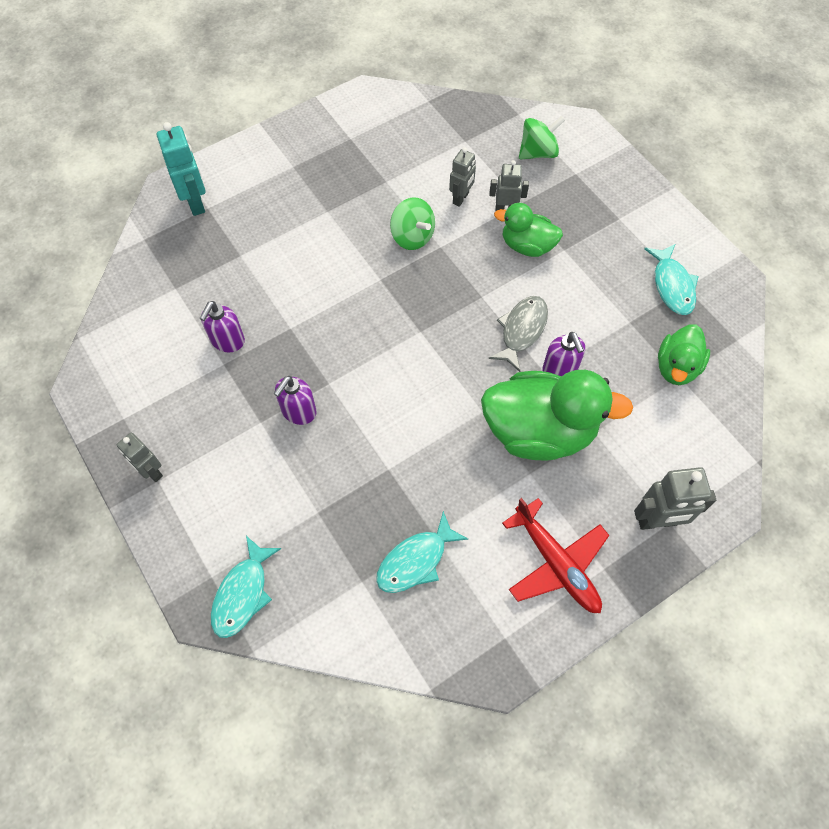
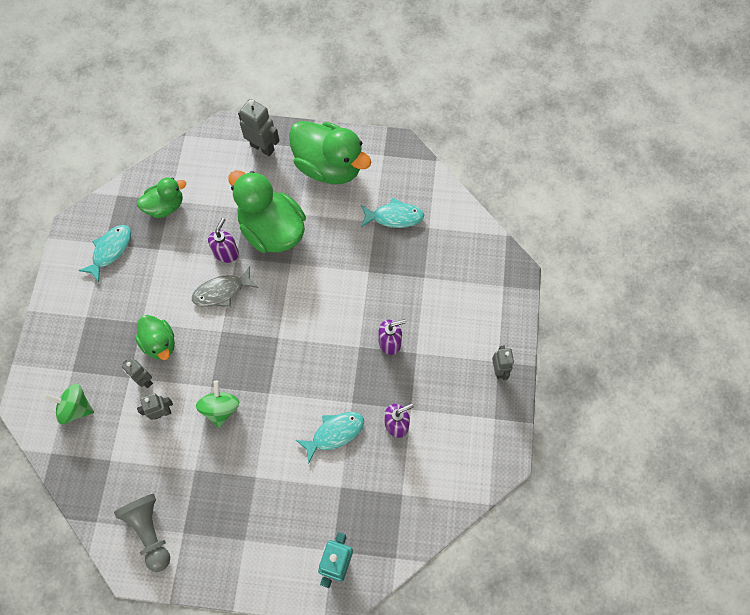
camera: 140 degrees left, 5 degrees up
(243, 593) = (492, 265): turquoise fish -> turquoise fish (334, 433)
(378, 122) = (150, 531): none -> grey pawn
(555, 563) = (329, 166): red plane -> green duck

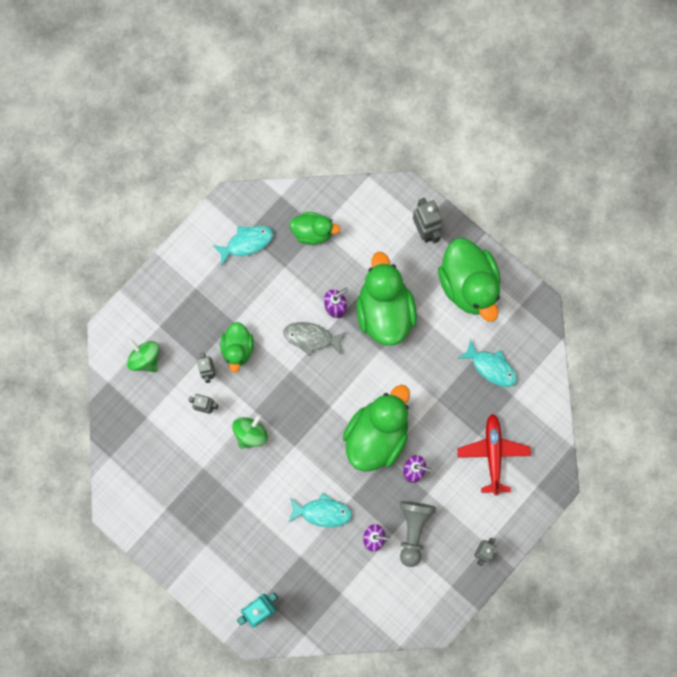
camera: 35 degrees right, 10 degrees up
(150, 531) = (143, 491): grey pawn -> grey pawn (413, 530)
(337, 334) = (377, 435): none -> green duck
(447, 284) = (493, 454): none -> red plane

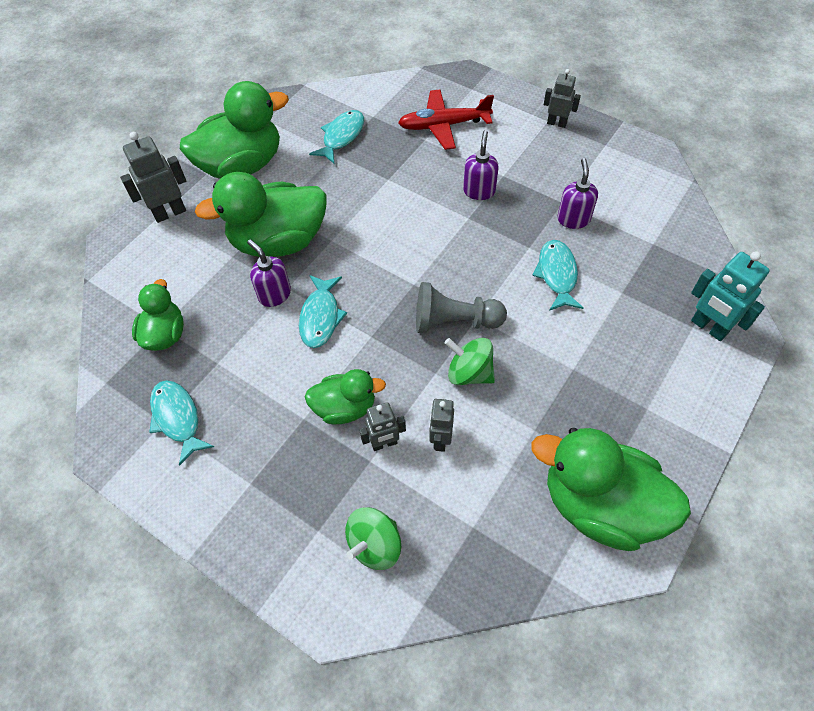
camera: 95 degrees left, 20 degrees down
(311, 338) = (321, 317): grey fish -> turquoise fish
(377, 435) = (443, 231): green duck -> green duck (600, 505)
(413, 530) = (552, 184): grey pawn -> grey pawn (454, 321)

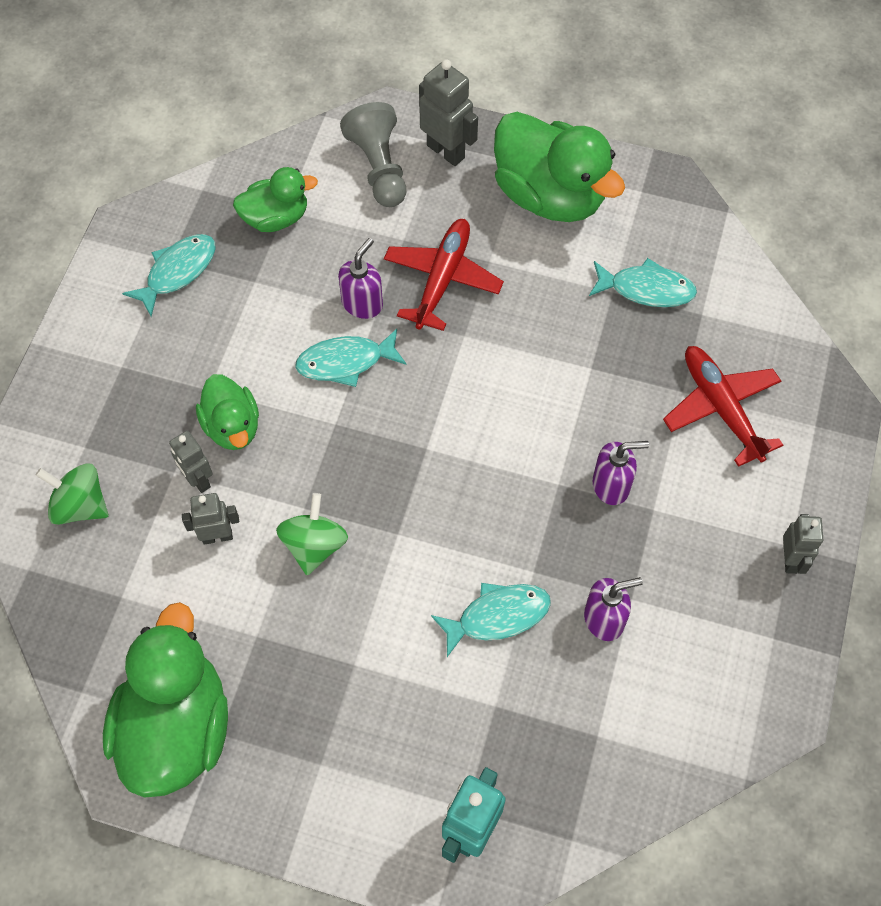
camera: 70 degrees right, 5 degrees up
(278, 241) = (442, 279): green duck -> red plane
(454, 321) = (383, 509): grey pawn -> grey pawn (379, 168)

